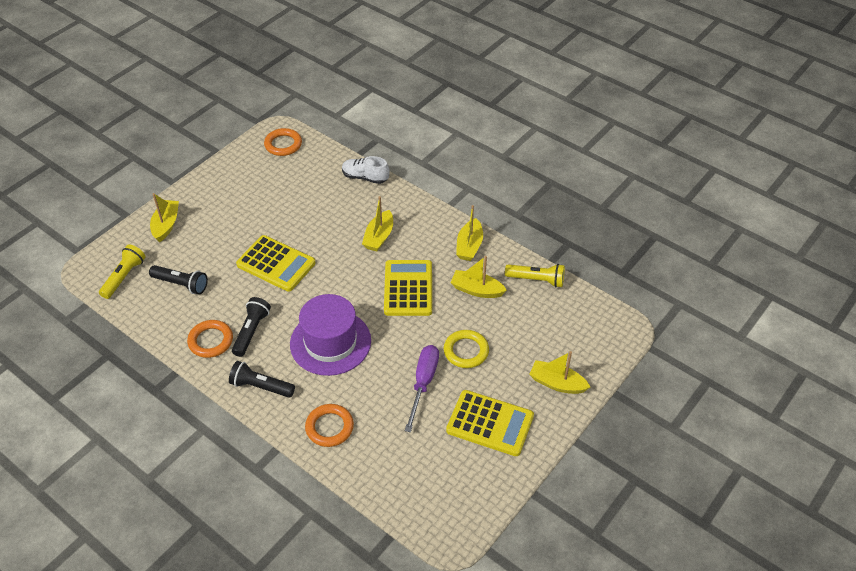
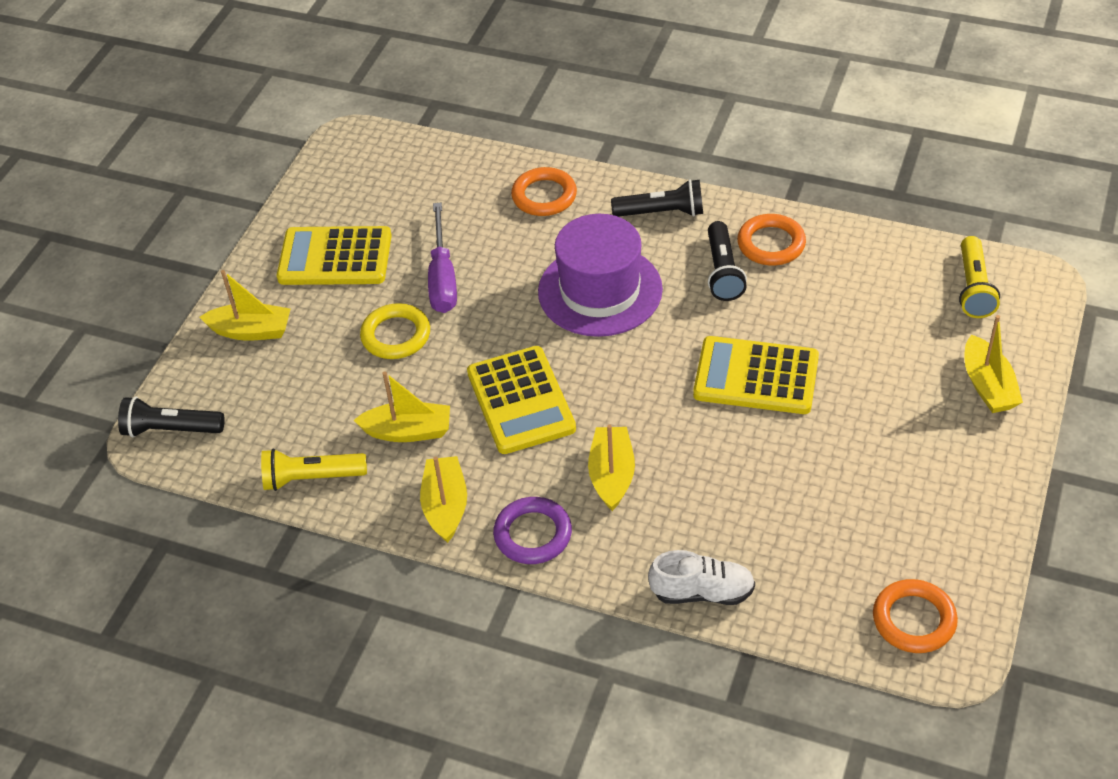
camera: 165 degrees right, 0 degrees up
(181, 284) = (878, 303): black flashlight -> black flashlight (171, 429)
(431, 221) = (533, 534): none -> purple ring

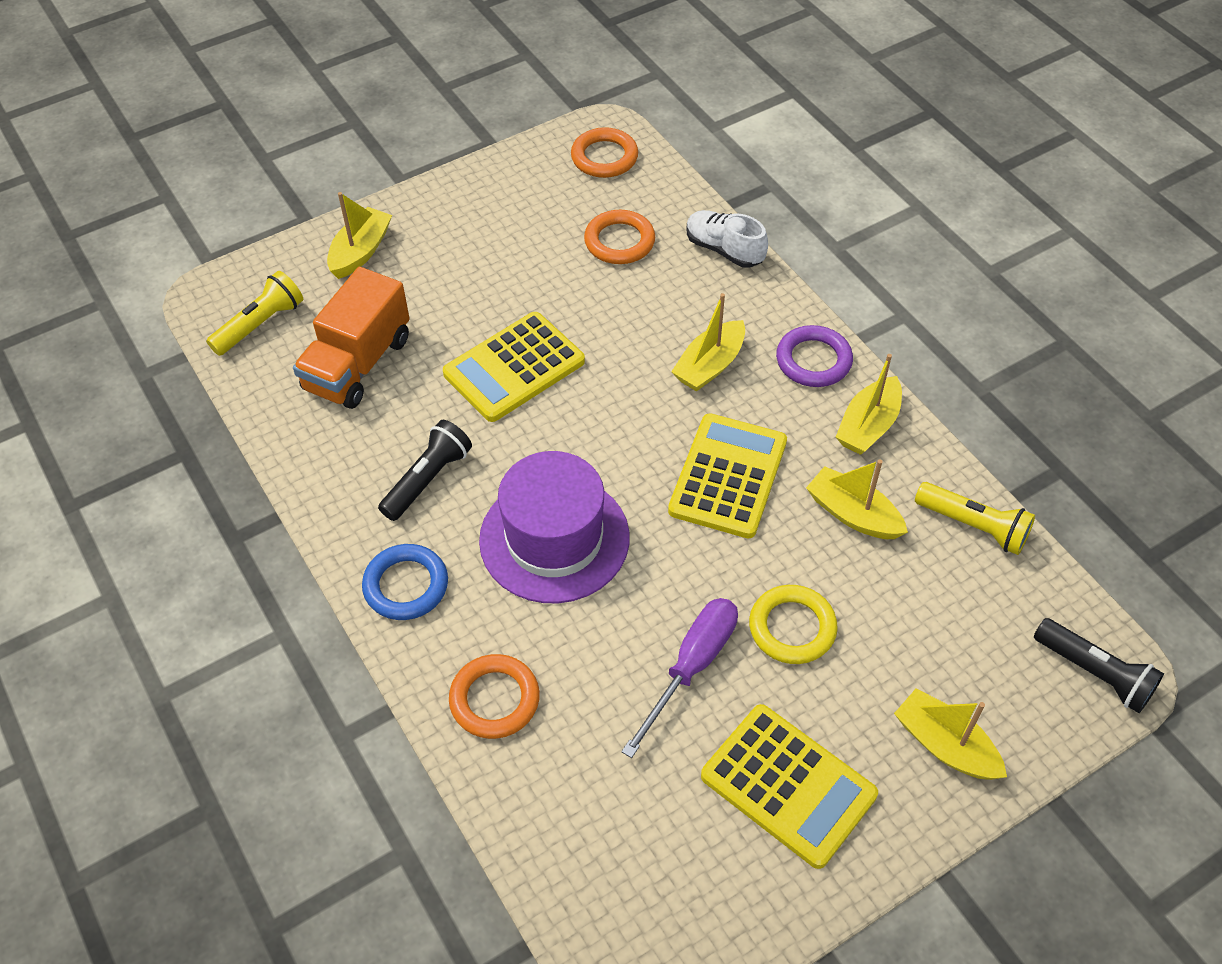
camera: 145 degrees left, 5 degrees up
(662, 213) = (406, 585): black flashlight -> blue ring
(756, 377) = (514, 368): yellow calculator -> yellow calculator turned 90 degrees clockwise
(771, 244) = (354, 477): orange ring -> orange ring (619, 241)
(868, 307) = (358, 364): none -> orange truck

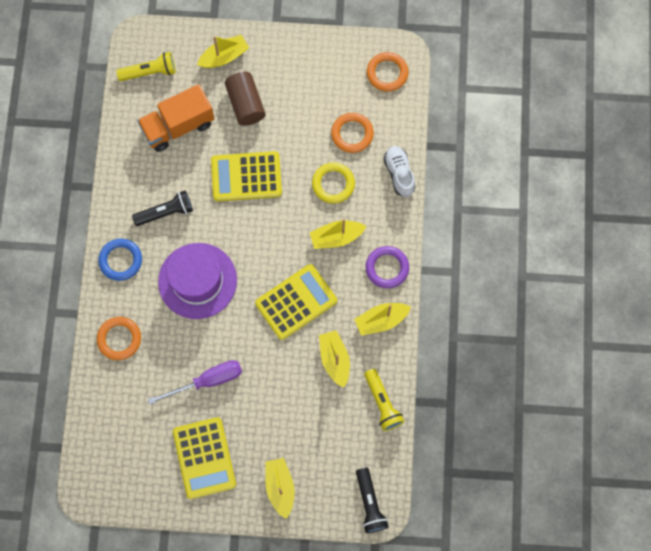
camera: 35 degrees right, 20 degrees up
(438, 287) = (245, 104): none -> brown cylinder
(792, 628) = (262, 393): yellow ring -> yellow ring (333, 184)

